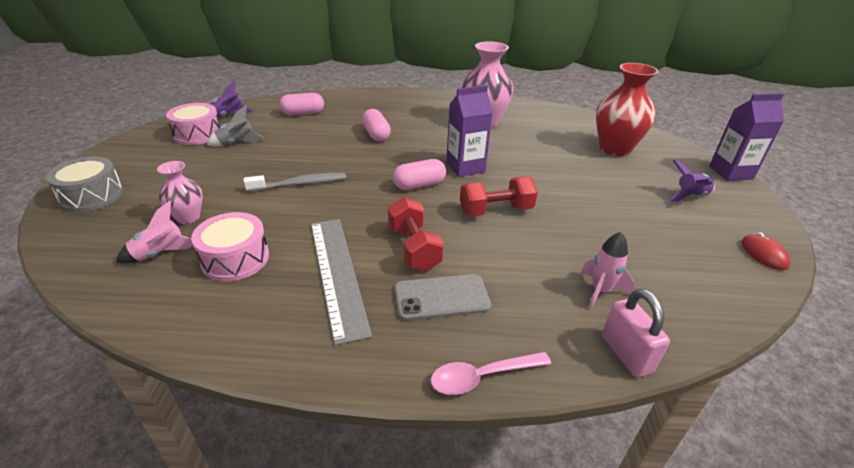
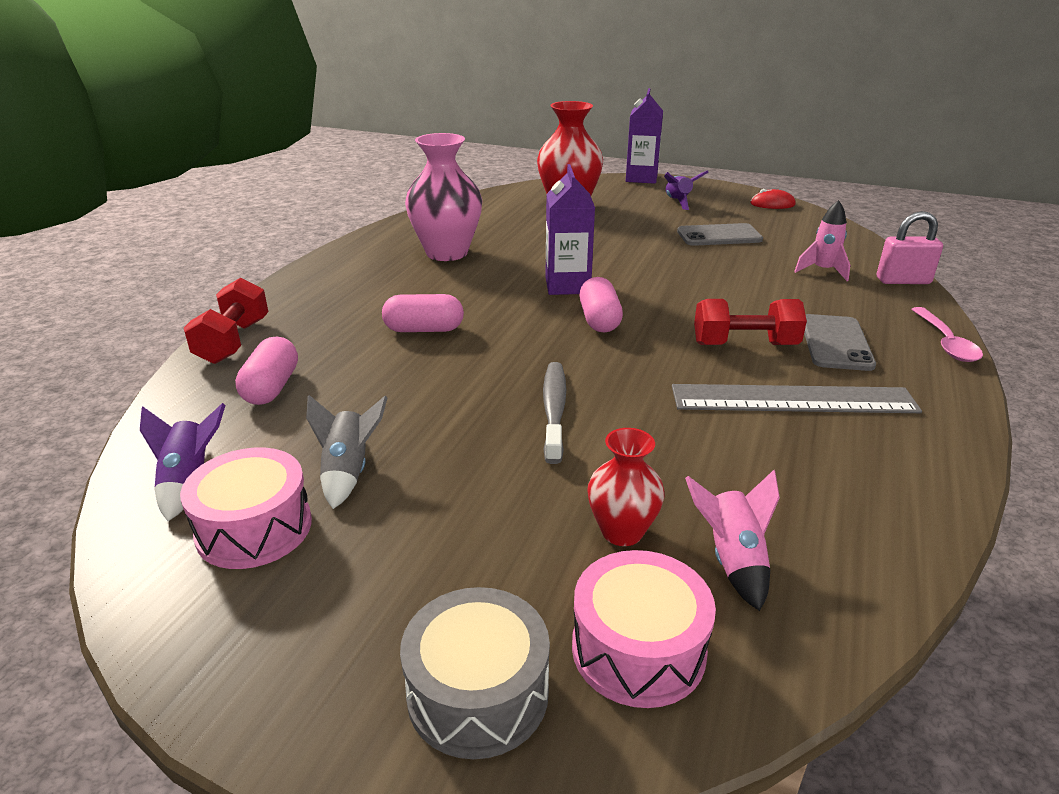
camera: 70 degrees left, 5 degrees down
(188, 217) = (622, 531): pink vase -> red vase
(235, 258) = (753, 479): pink drum -> pink drum (638, 649)
(496, 211) = (676, 287): red dumbbell -> red dumbbell (233, 341)
(628, 224) = (719, 236): none -> grey phone

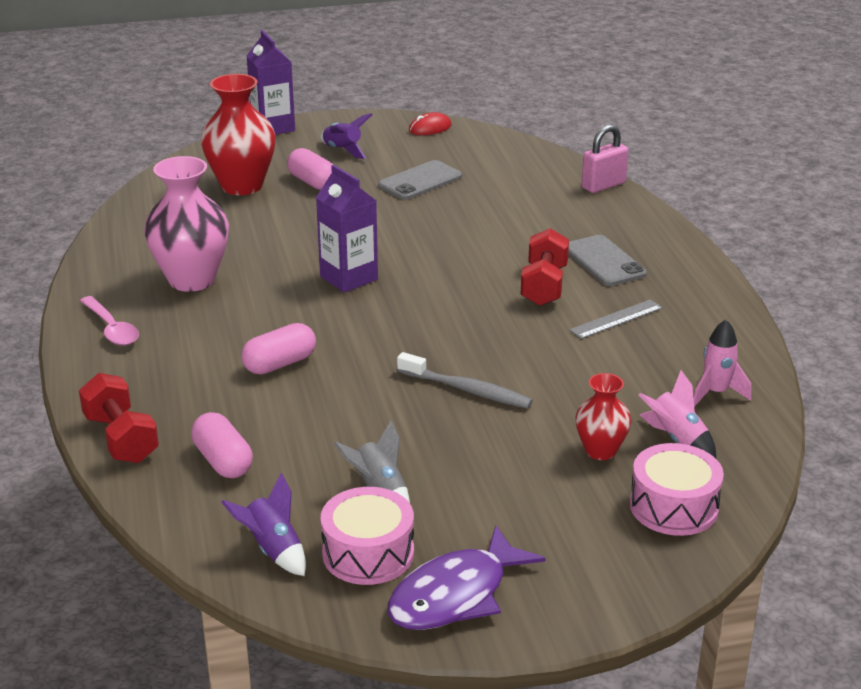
camera: 35 degrees left, 0 degrees up
(262, 624) = (455, 595): none -> purple fish
(478, 693) = (617, 565): grey drum -> none
(554, 410) = (467, 390): grey toothbrush -> grey toothbrush turned 150 degrees clockwise
(599, 320) = (414, 303): pink capsule -> pink capsule (312, 182)
(744, 345) = (544, 286): red dumbbell -> red dumbbell turned 45 degrees counterclockwise
(793, 400) = (616, 319): grey ruler -> grey ruler, size x0.54
(822, 271) = (537, 194): pink rocket -> pink rocket (716, 393)
(945, 342) = (673, 235): pink spoon -> pink spoon (111, 328)

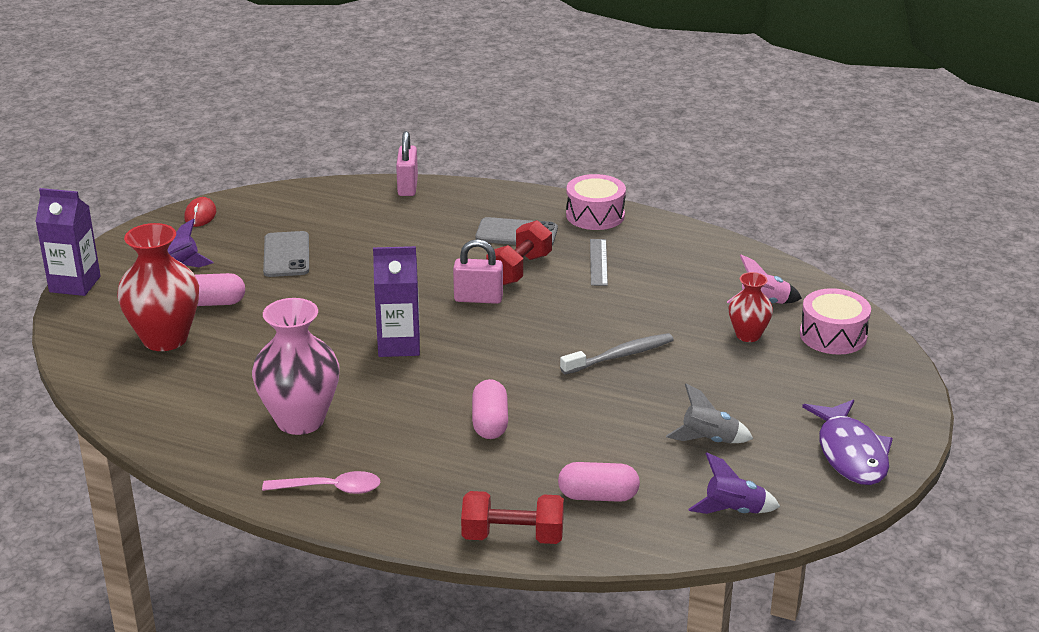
camera: 55 degrees left, 0 degrees up
(368, 553) = (774, 471): pink drum -> pink drum (595, 215)
(468, 285) = (478, 298): none -> pink padlock
(544, 286) = (519, 270): red dumbbell -> red dumbbell turned 75 degrees clockwise
(716, 393) = (728, 267): pink rocket -> none

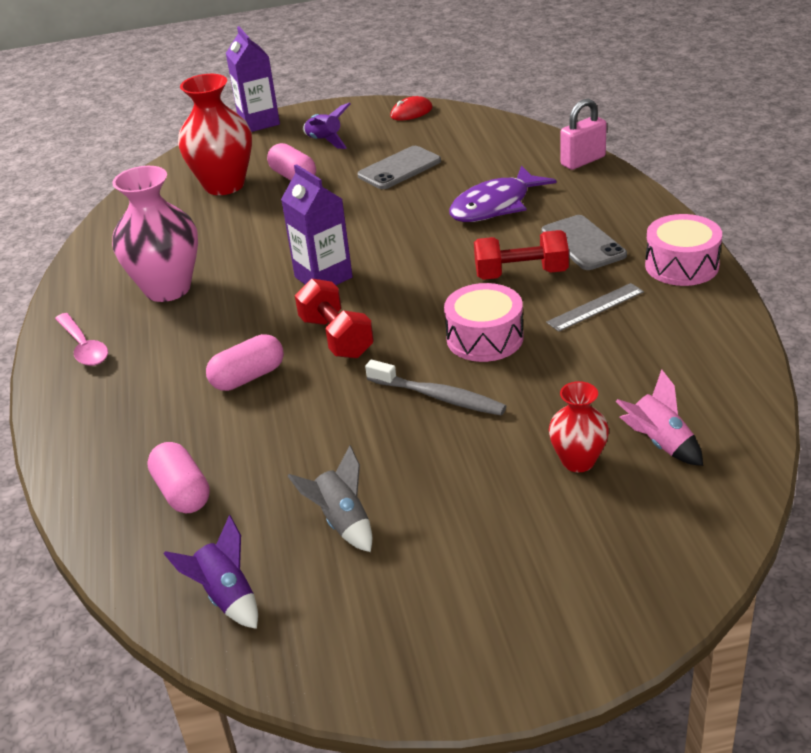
camera: 60 degrees right, 5 degrees up
(478, 298) = (444, 278): pink padlock -> none
(513, 536) = (81, 471): red dumbbell -> red dumbbell (336, 337)
(833, 335) = (657, 525): pink drum -> pink drum (484, 338)
(851, 453) = (418, 645): purple fish -> purple fish (495, 206)

